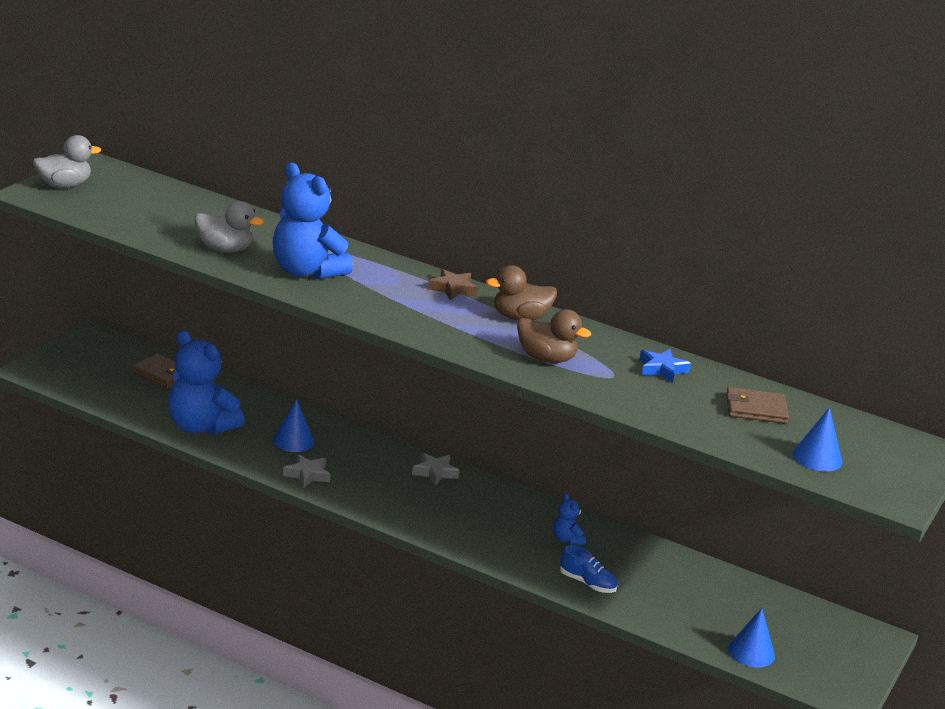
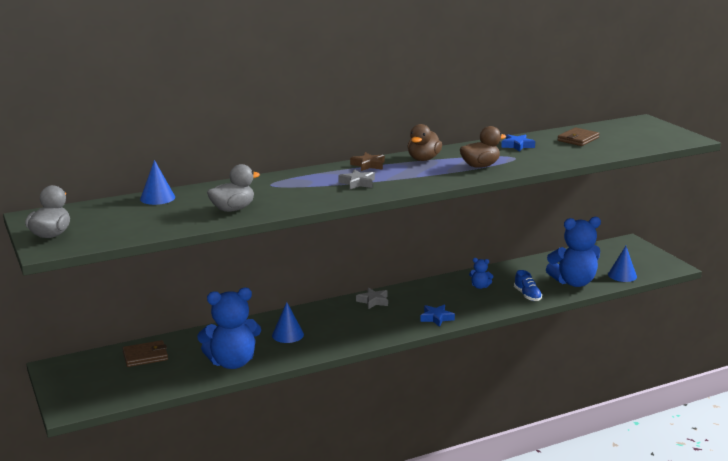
camera: 50 degrees left, 5 degrees down
(306, 271) = (297, 195): blue teddy bear -> blue teddy bear (573, 282)
(307, 475) = (333, 342): grey star -> grey star (357, 183)
(444, 528) = (436, 318): none -> blue star
(587, 583) = (527, 295): blue shoe -> blue shoe turned 90 degrees clockwise
(817, 457) = (638, 141): blue cone -> blue cone (157, 198)

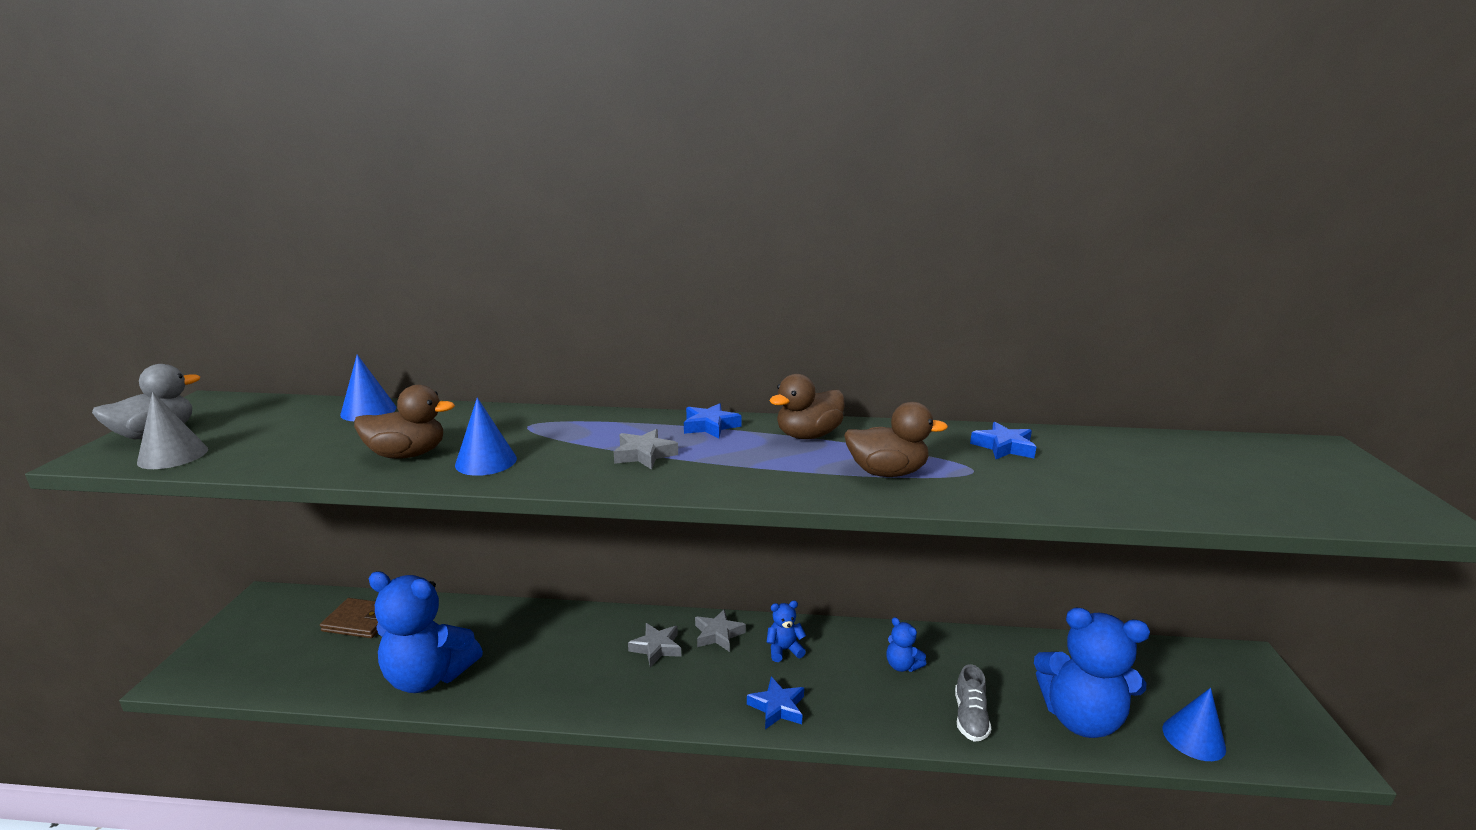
camera: 30 degrees right, 0 degrees up
(94, 239) = (173, 455): none -> grey cone
(233, 209) = (407, 454): grey duck -> brown duck
(287, 335) = (547, 653): blue cone -> blue cone (486, 461)
(346, 315) = (656, 648): none -> grey star
(368, 165) = (710, 426): brown star -> blue star
(415, 297) = (784, 650): none -> blue teddy bear
(527, 295) = (970, 717): blue shoe -> grey shoe
(578, 139) = (1141, 460): brown wallet -> none

